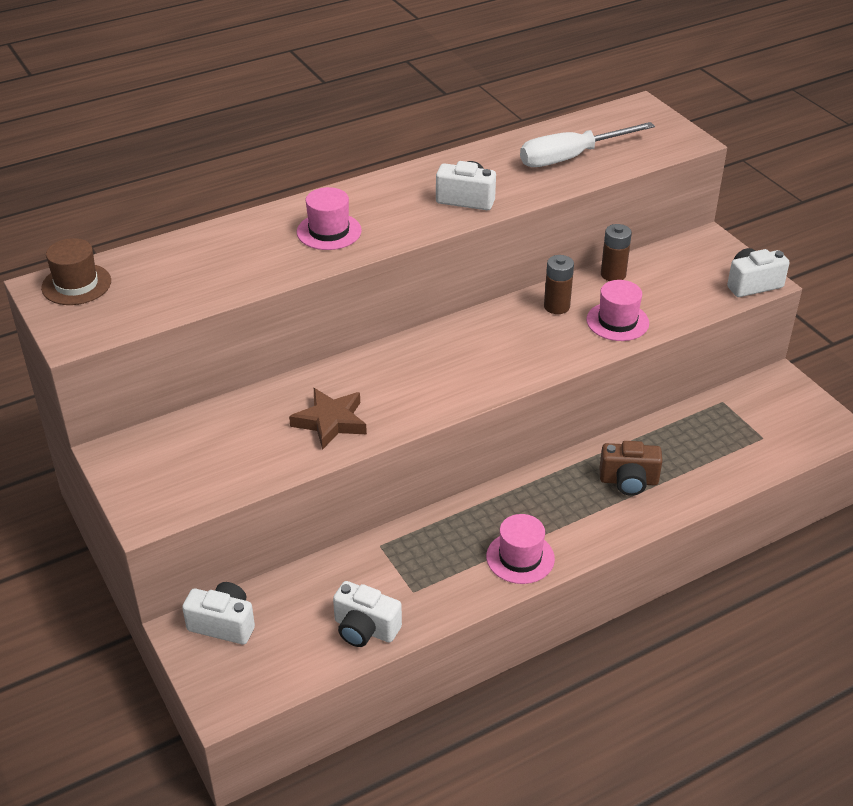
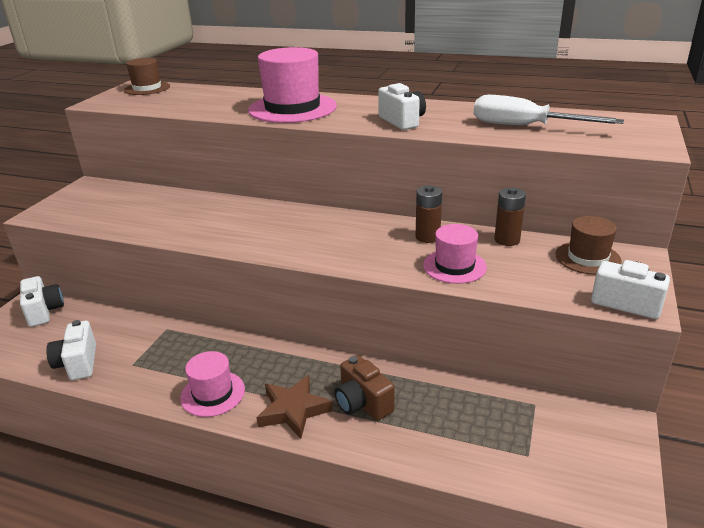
camera: 50 degrees right, 10 degrees down
(329, 231) = (292, 108): pink hat -> pink hat, size x1.75
(330, 422) = (185, 222): brown star -> brown star (293, 410)
(684, 259) = (587, 258): none -> brown hat

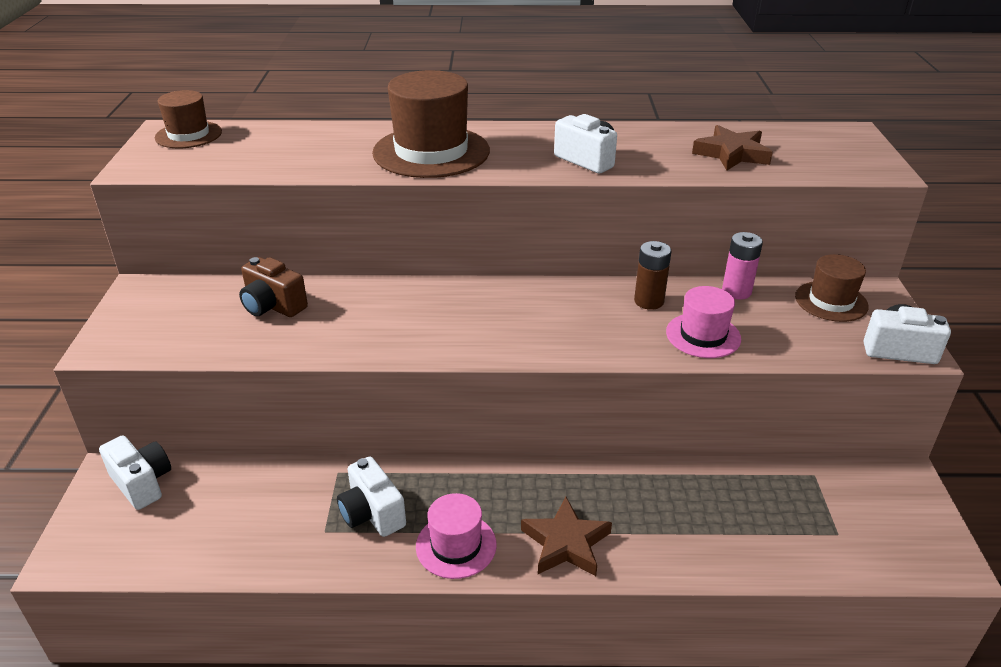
camera: 20 degrees left, 5 degrees up
(78, 363) = (247, 547): white camera -> white camera (372, 514)
(292, 108) = (431, 152): pink hat -> brown hat
(362, 403) = (638, 516): brown camera -> brown camera (273, 306)
(507, 240) = (736, 291): brown battery -> pink battery
(525, 126) = (732, 154): white screwdriver -> brown star

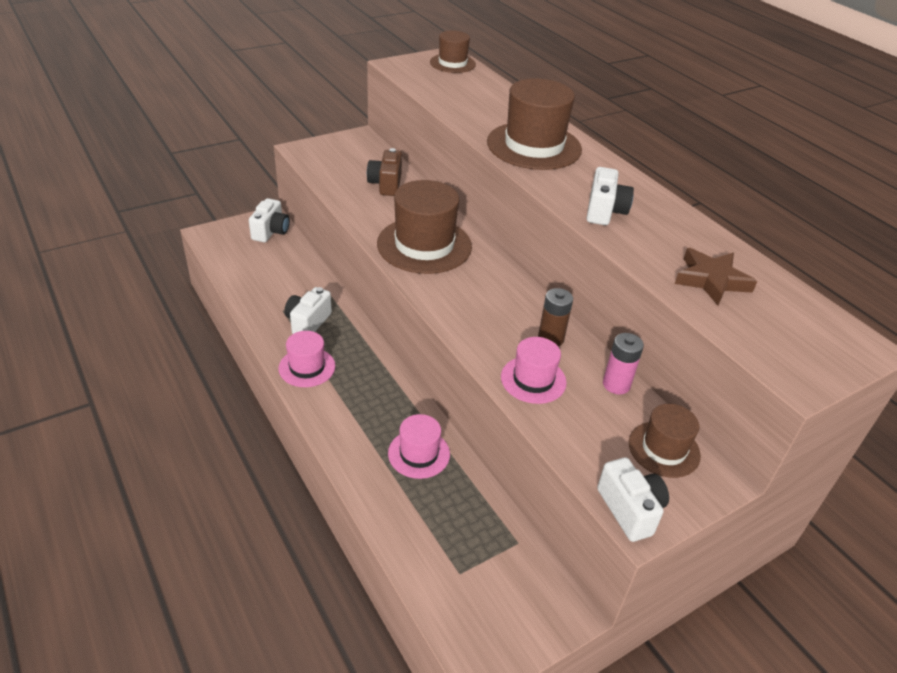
camera: 55 degrees right, 5 degrees up
(425, 322) = (424, 245): none -> brown hat
(566, 543) = (342, 416): brown star -> none
(662, 499) = (419, 454): none -> pink hat

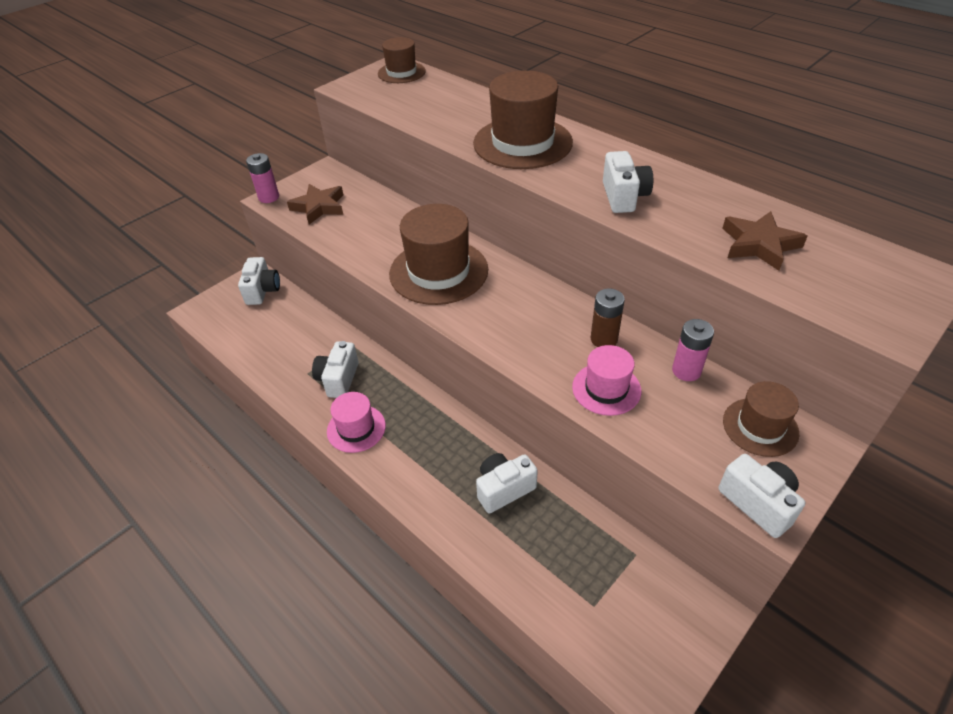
camera: 10 degrees left, 5 degrees up
(300, 148) = (269, 197): none -> pink battery
(340, 166) = (319, 207): none -> brown star
(386, 184) = (373, 215): brown camera -> none
(419, 454) = (504, 489): pink hat -> white camera

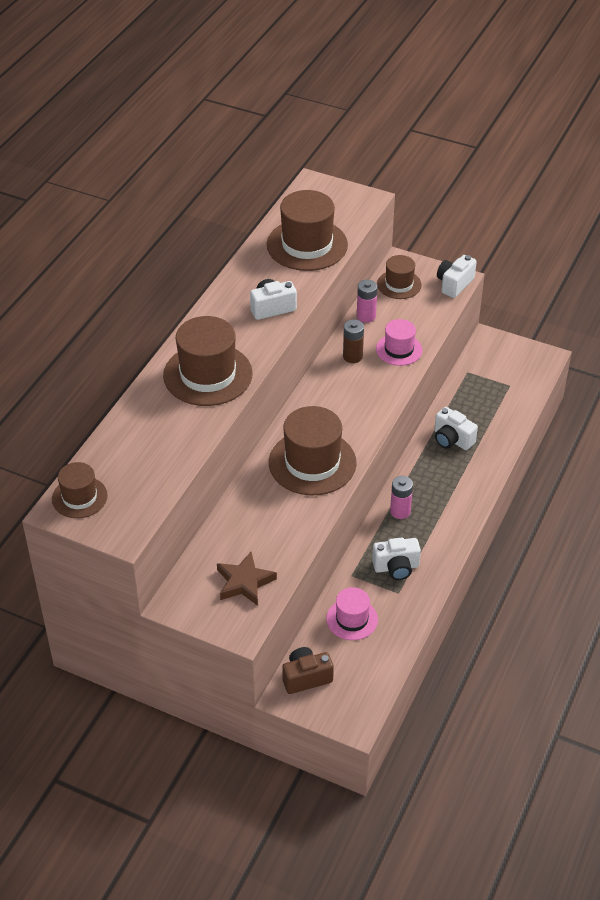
camera: 110 degrees left, 0 degrees up
(262, 291) = (306, 677): white camera -> brown camera
(269, 197) = (240, 634): pink battery -> pink battery (400, 511)
(356, 428) = (440, 537): pink hat -> pink hat (352, 619)
(759, 245) = (307, 245): brown star -> brown hat

